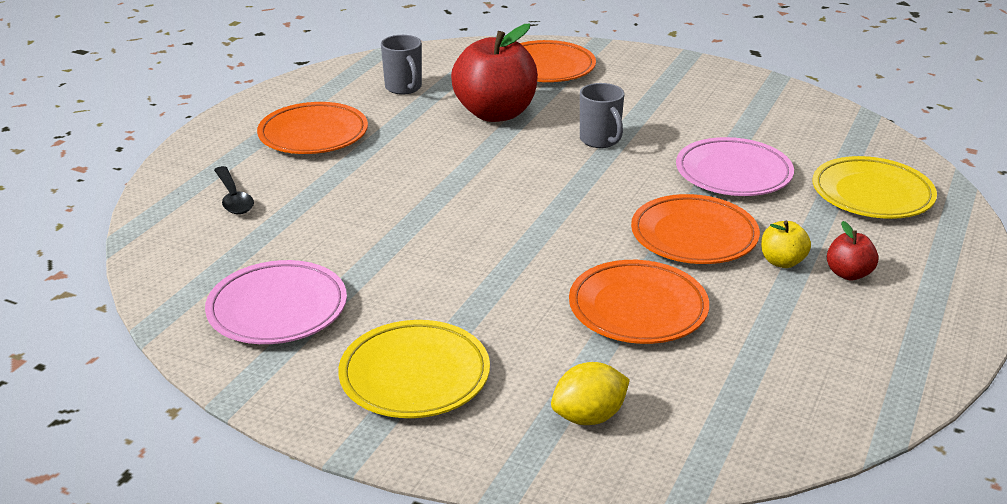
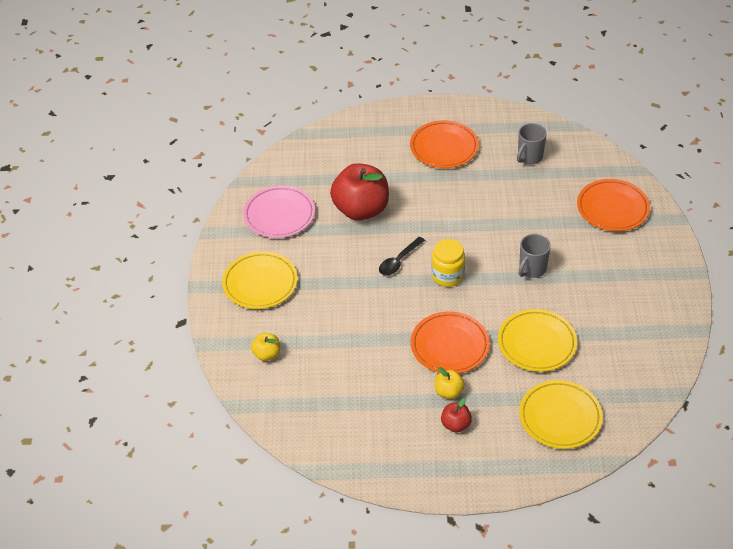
camera: 65 degrees right, 15 degrees up
(233, 198) = (359, 152): black spoon -> black spoon (399, 261)
(495, 113) = (529, 210): red apple -> red apple (361, 210)
(557, 200) = (447, 275): none -> yellow jar
(589, 416) = (267, 354): yellow lemon -> yellow apple
(638, 308) = (363, 344): orange plate -> none
(733, 173) = (536, 343): pink plate -> yellow plate

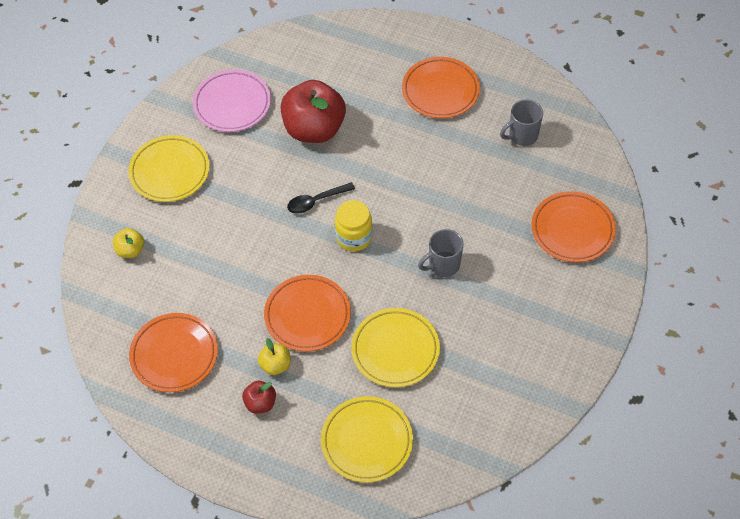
camera: 25 degrees right, 10 degrees up
(359, 418) = (174, 355): none -> orange plate

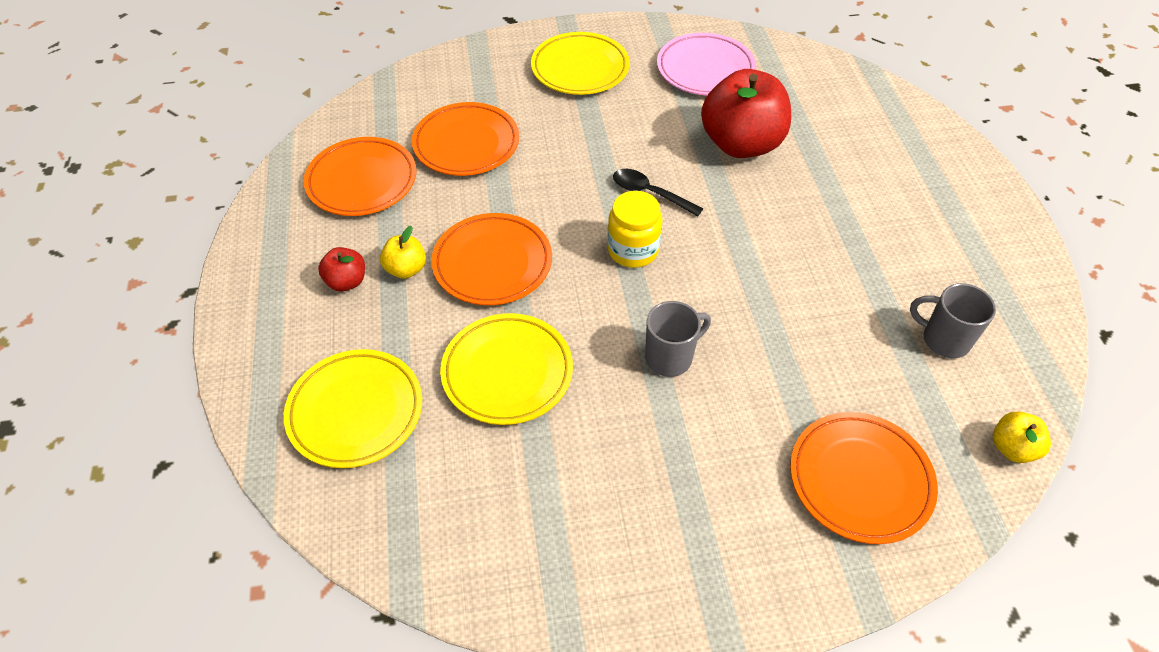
camera: 55 degrees right, 5 degrees down
(130, 250) = (464, 89): yellow apple -> yellow apple (1012, 448)
(440, 91) = (914, 223): orange plate -> orange plate (466, 144)
(443, 265) = (670, 357): grey mug -> grey mug turned 120 degrees clockwise

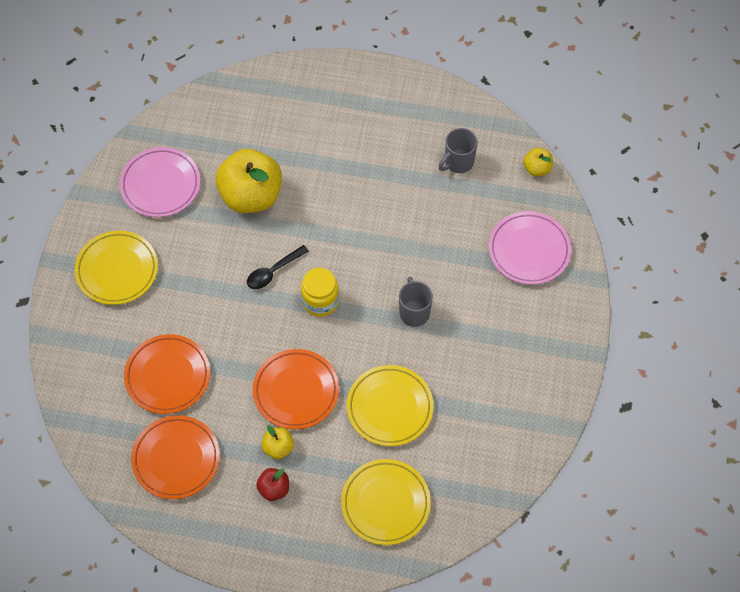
camera: 70 degrees left, 10 degrees up
(741, 144) = (251, 196): red apple -> yellow apple
(860, 480) = (529, 250): orange plate -> pink plate

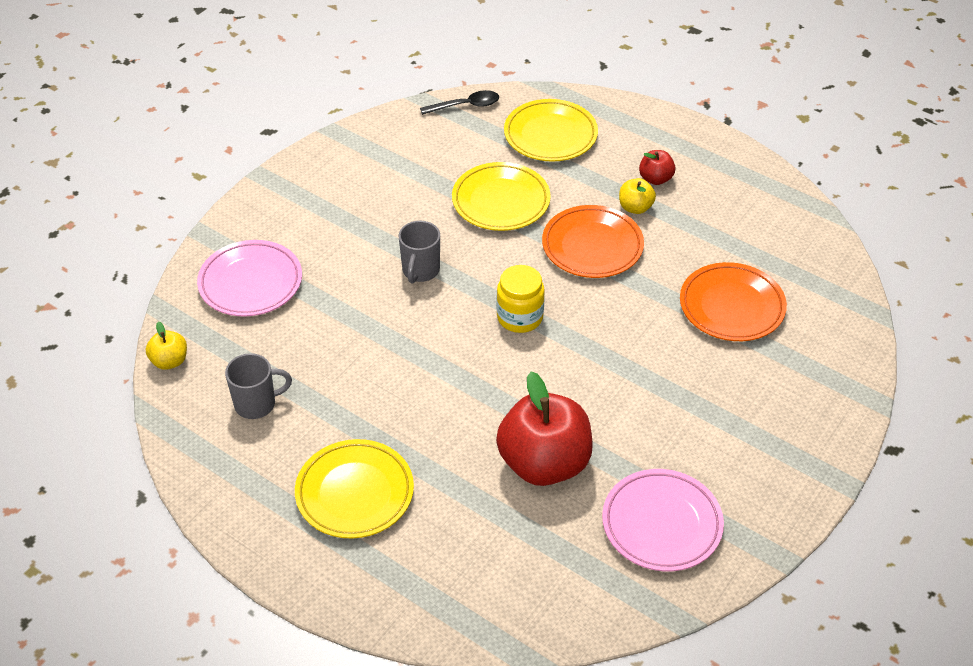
camera: 155 degrees left, 15 degrees down
(117, 270) = (757, 438): yellow plate -> yellow plate (355, 493)
(176, 459) = (749, 233): orange plate -> none
(251, 196) = (544, 463): yellow apple -> red apple
(273, 272) = (559, 366): black spoon -> black spoon (466, 106)

